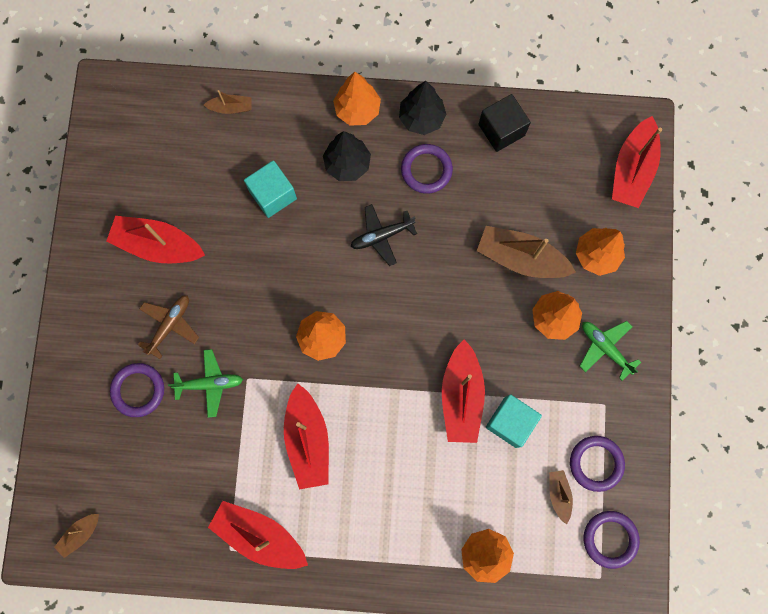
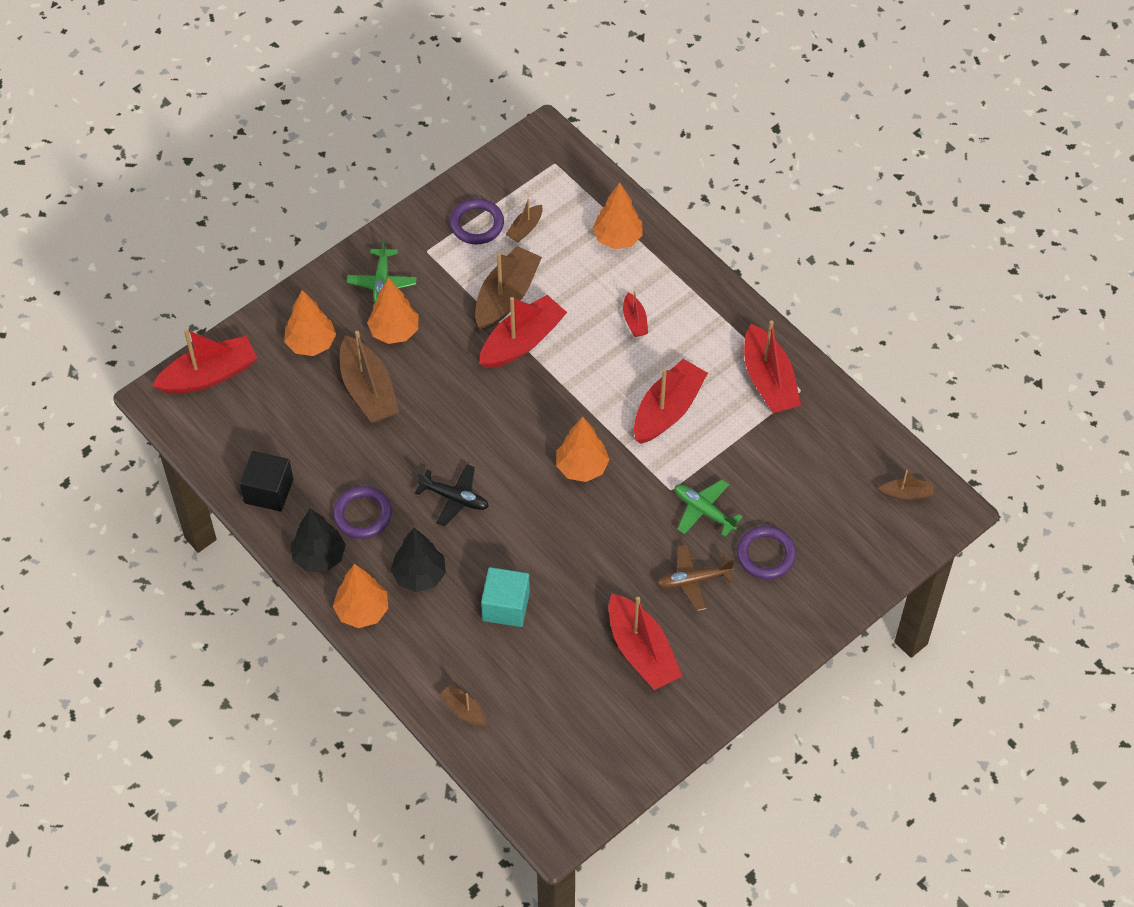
camera: 135 degrees left, 20 degrees down
(402, 492) = (634, 320): none -> red boat
(510, 422) = (506, 296): turquoise cube -> brown boat
(610, 539) = (521, 177): purple ring -> none

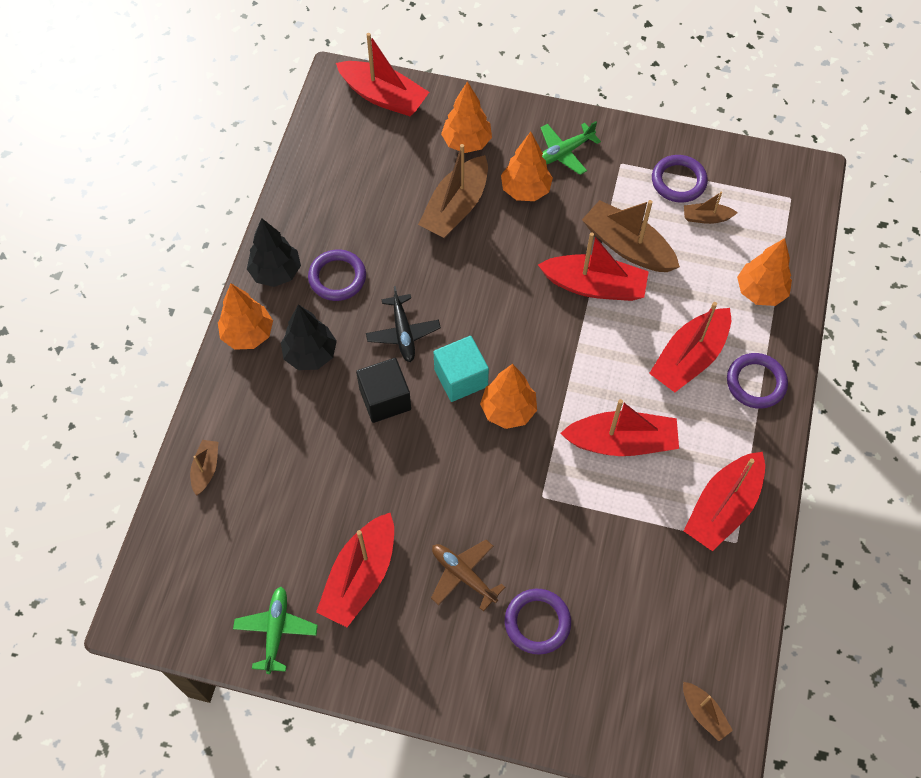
camera: 55 degrees right, 5 degrees up
(268, 491) = (310, 200): black cube -> black cube (385, 399)
(506, 296) = (628, 246): brown boat -> brown boat turned 135 degrees counterclockwise
(506, 606) = (328, 438): turquoise cube -> turquoise cube (461, 378)
(634, 320) = (689, 358): red boat -> red boat, size x1.98
(689, 293) = (756, 383): none -> purple ring
(704, 511) = (542, 538): green plane -> green plane (276, 630)

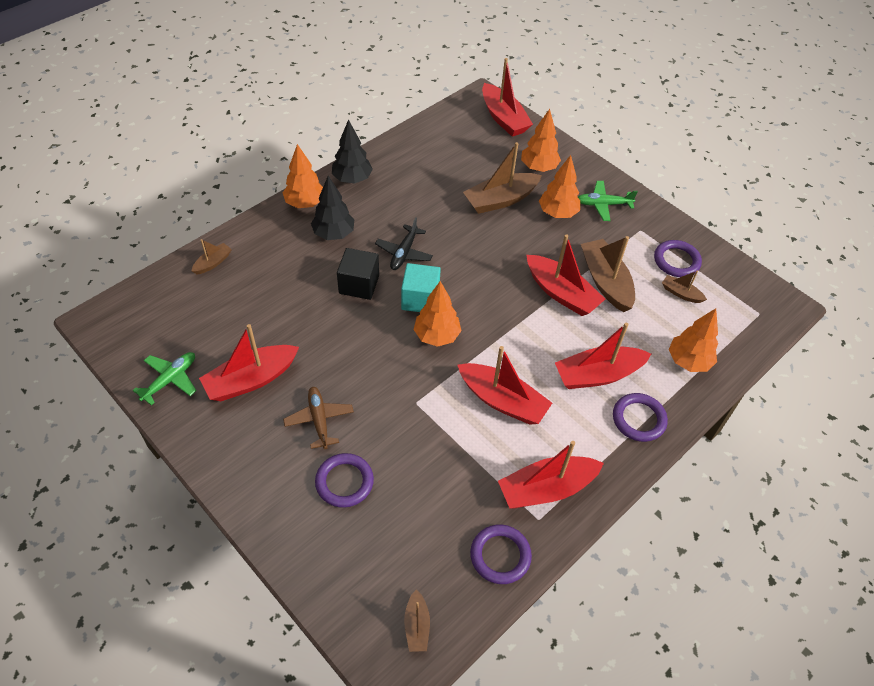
camera: 30 degrees right, 10 degrees down
(337, 277) = (388, 201): purple ring -> purple ring (500, 556)

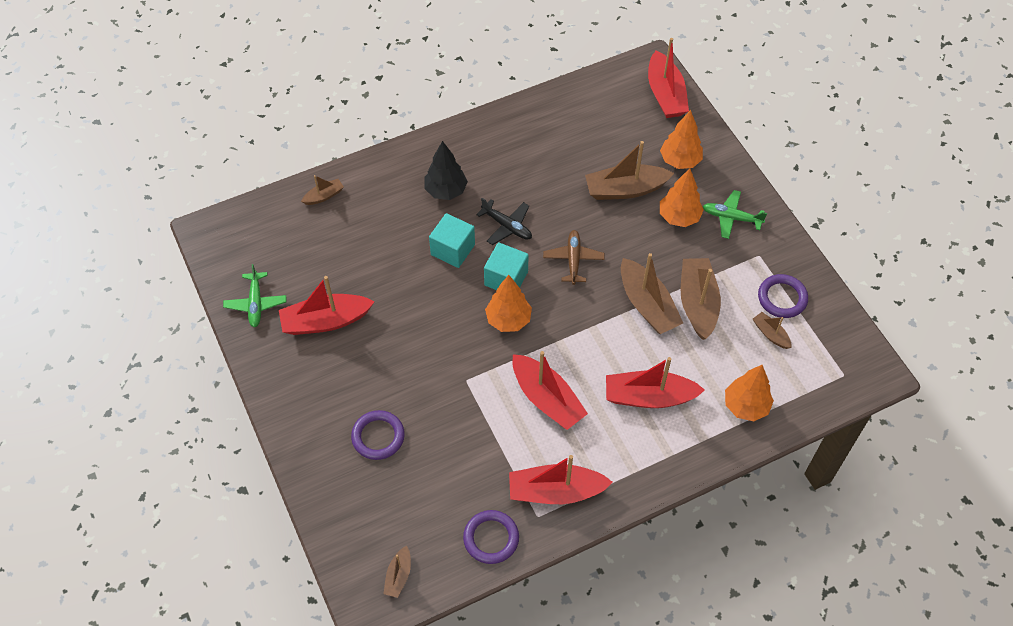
camera: 20 degrees right, 5 degrees up
(170, 380) = (256, 303): green plane -> green plane turned 120 degrees clockwise
(305, 203) = (429, 151): orange tree -> none
(319, 420) = (374, 374): brown plane -> brown plane (573, 260)
(352, 179) = (483, 134): black tree -> none
(359, 284) = (453, 250): black cube -> turquoise cube
(404, 253) = (507, 226): black plane -> black plane turned 90 degrees counterclockwise
(561, 293) = (647, 305): red boat -> brown boat
(638, 419) = (670, 450): purple ring -> none

